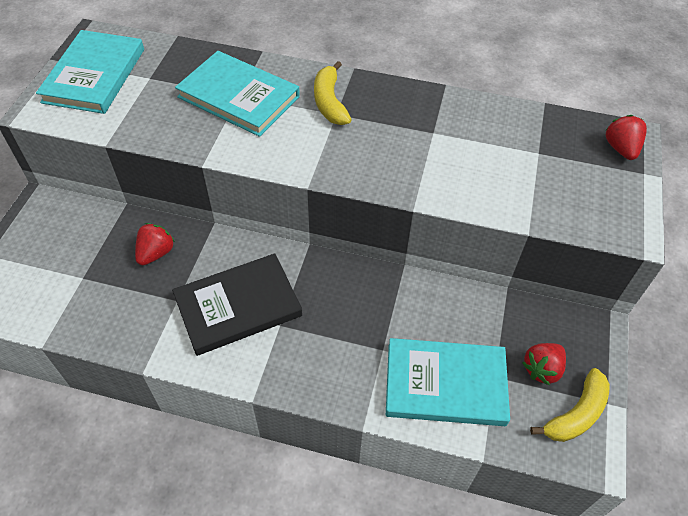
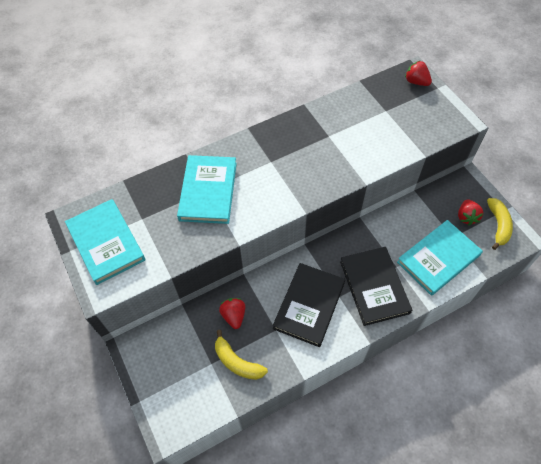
camera: 40 degrees left, 5 degrees up
(238, 97) = (208, 191): turquoise book -> turquoise book turned 75 degrees counterclockwise
(329, 102) = (259, 157): yellow banana -> yellow banana (237, 362)
(330, 348) = (374, 287): none -> black book

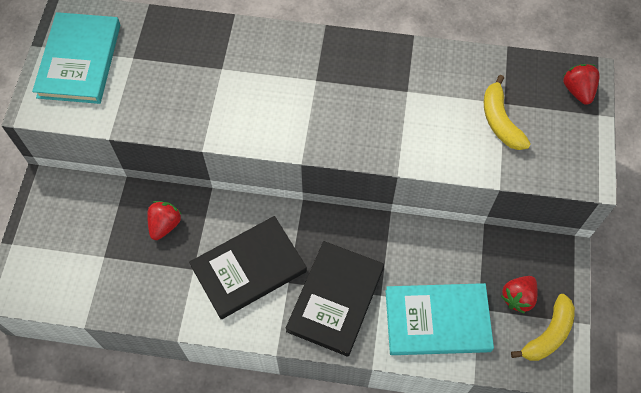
camera: 35 degrees right, 5 degrees up
(208, 191) = (222, 71): turquoise book -> none
(237, 362) = (128, 274): yellow banana -> yellow banana (500, 121)

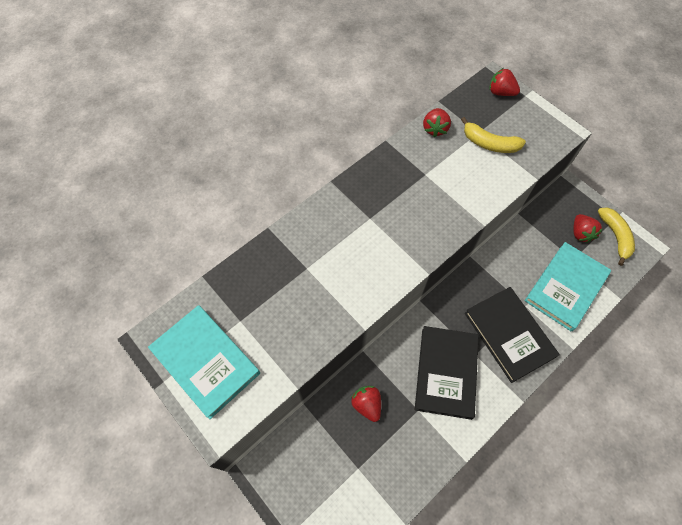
camera: 50 degrees left, 0 degrees up
(469, 64) = (435, 129): none -> red strawberry

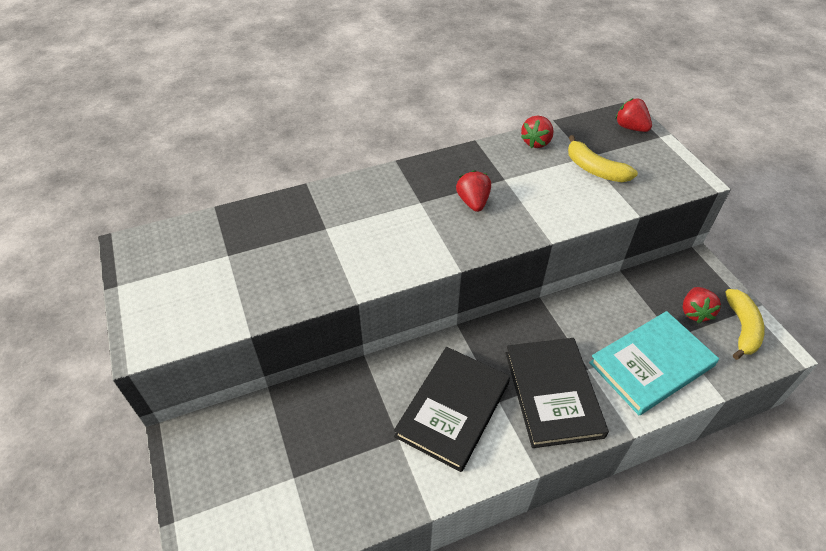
camera: 20 degrees right, 15 degrees down
(205, 361) = (170, 280): turquoise book -> none
(367, 404) = (340, 412): red strawberry -> red strawberry (473, 202)

